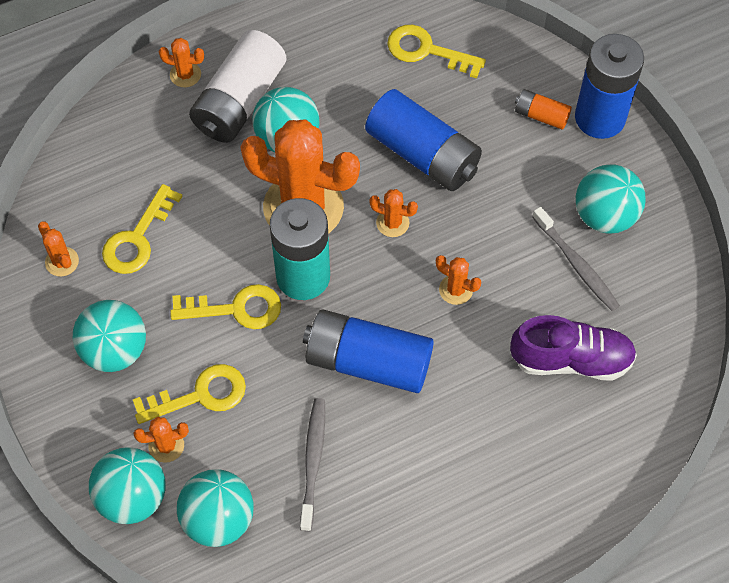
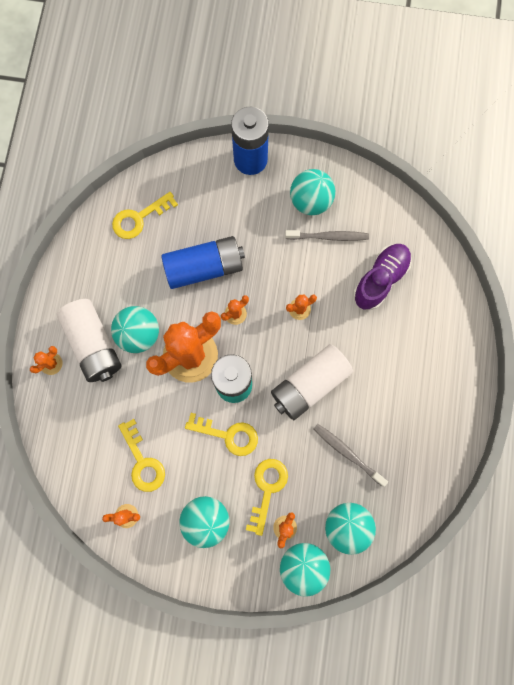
camera: 55 degrees left, 15 degrees up
(236, 309) = (228, 435): yellow key -> yellow key turned 75 degrees clockwise
(368, 361) = (309, 384): blue battery -> white battery
(541, 115) = (226, 188): orange battery -> none

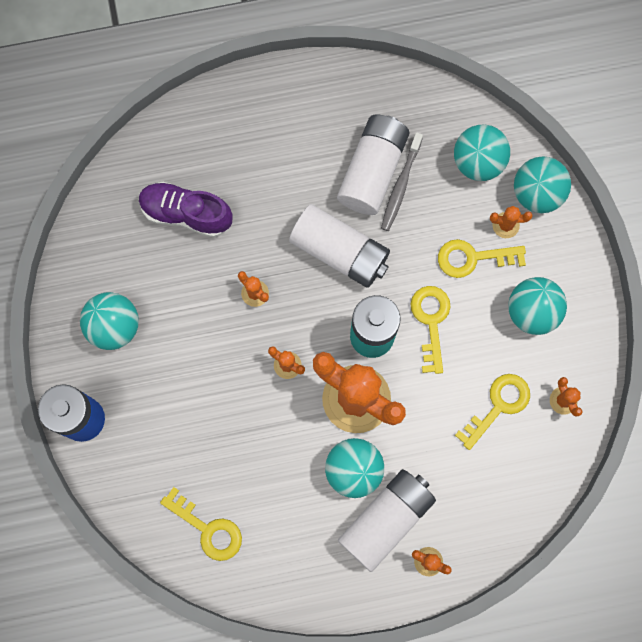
camera: 110 degrees left, 0 degrees up
(204, 267) = (243, 423): blue battery -> none
(328, 237) = (153, 290): grey toothbrush -> none
(367, 435) = (372, 171): none -> white battery

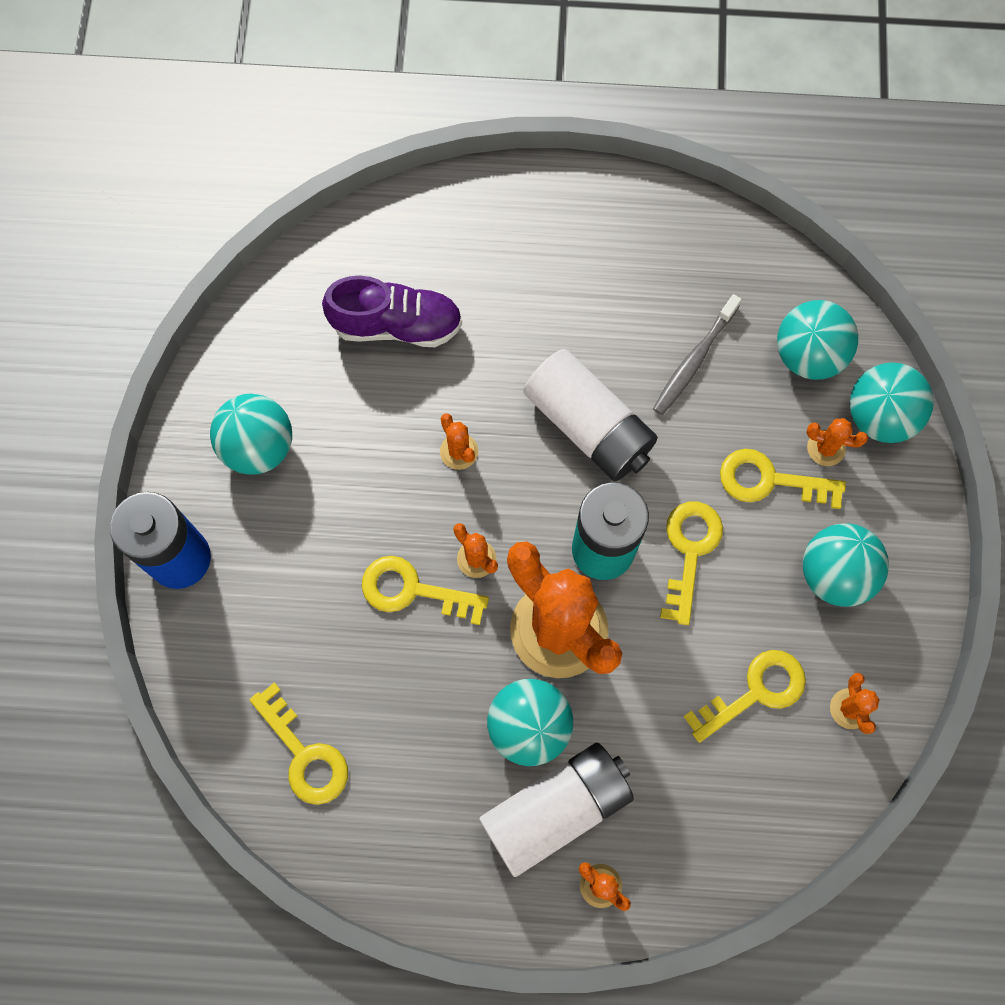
camera: 15 degrees right, 5 degrees down
(186, 213) = (396, 325): purple shoe -> purple shoe turned 150 degrees clockwise
(250, 398) = (413, 590): none -> yellow key
(372, 171) = (661, 331): white battery -> none

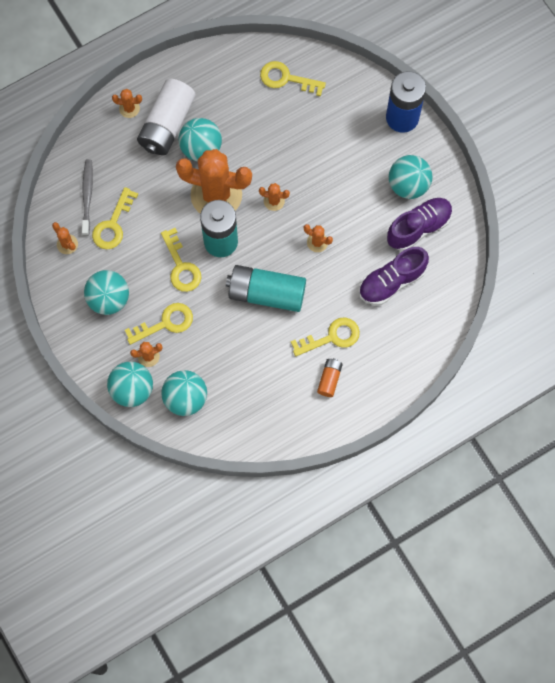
camera: 145 degrees right, 0 degrees up
(296, 375) = (418, 228): none -> purple shoe
(413, 590) = (291, 170): yellow key -> yellow key (331, 337)
(585, 252) = (329, 379): none -> orange battery
(588, 426) = (266, 293): white battery -> turquoise battery
(694, 360) = (238, 359): grey toothbrush -> grey toothbrush (87, 196)

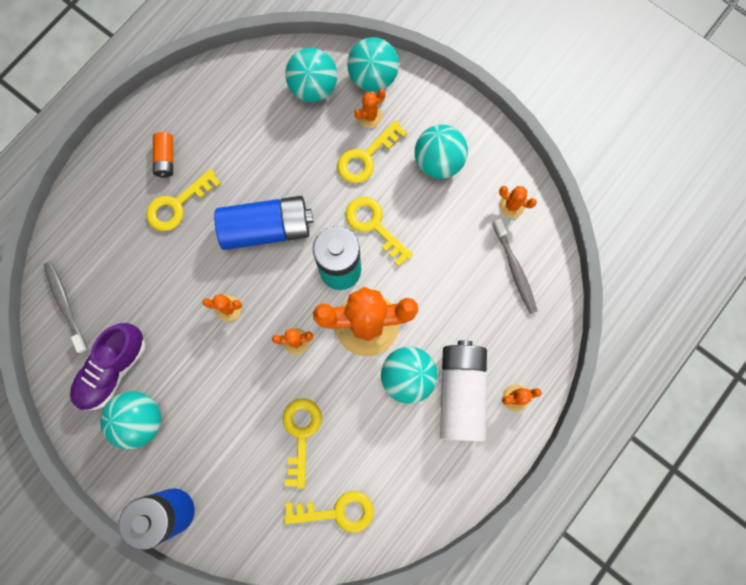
camera: 160 degrees right, 5 degrees up
(113, 224) = (471, 246): yellow key -> yellow key (301, 434)
(266, 293) = (266, 228): turquoise battery -> blue battery
(391, 282) = (127, 292): purple shoe -> none
(442, 288) = (66, 305): none -> grey toothbrush

